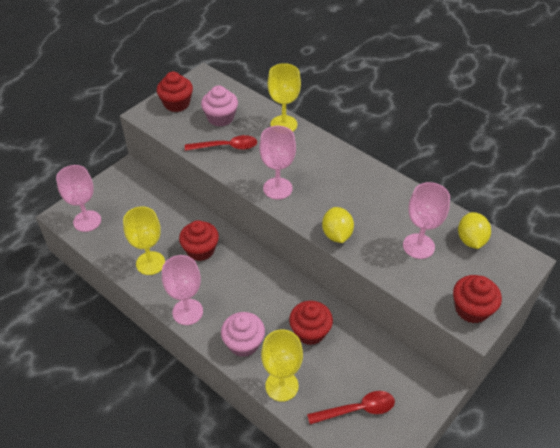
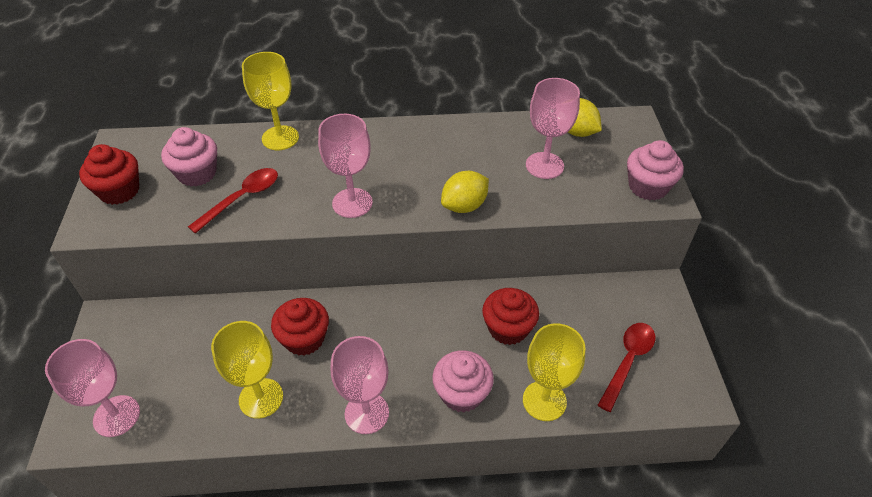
camera: 45 degrees left, 0 degrees up
(336, 234) = (464, 206): yellow lemon -> yellow lemon turned 75 degrees counterclockwise
(471, 309) = (648, 187): red cupcake -> pink cupcake

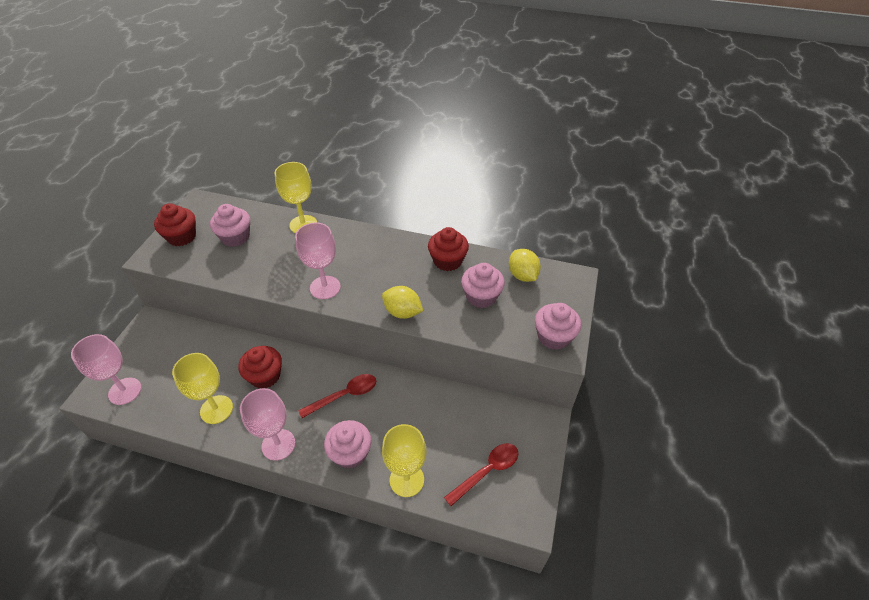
camera: 20 degrees right, 0 degrees up
(242, 198) = (254, 263): red spoon -> red spoon (344, 395)
(464, 206) = (402, 312): yellow lemon -> yellow lemon turned 45 degrees clockwise
(508, 328) = (409, 415): red cupcake -> red cupcake (447, 261)
(544, 165) = (481, 296): pink goblet -> pink cupcake

